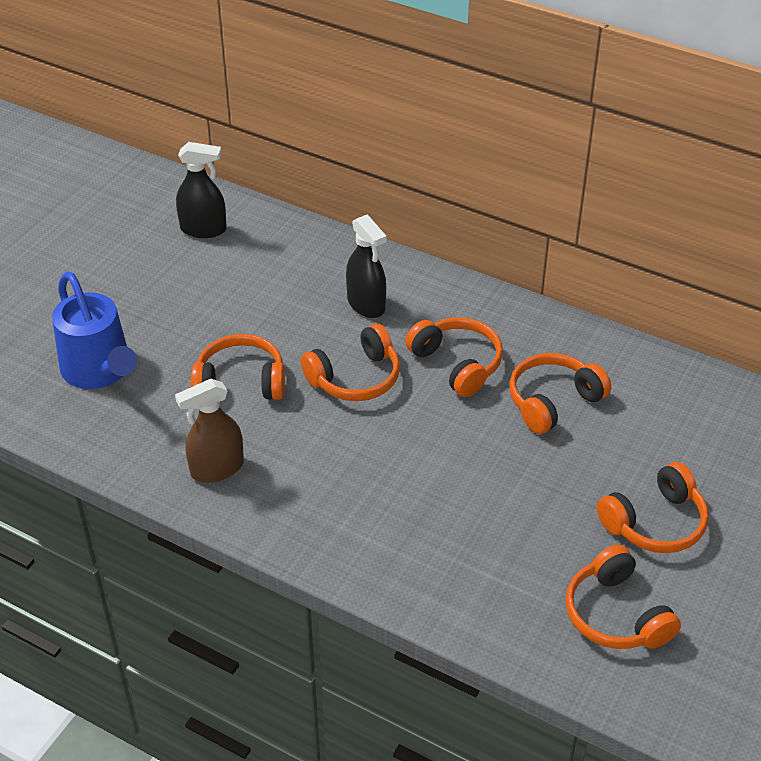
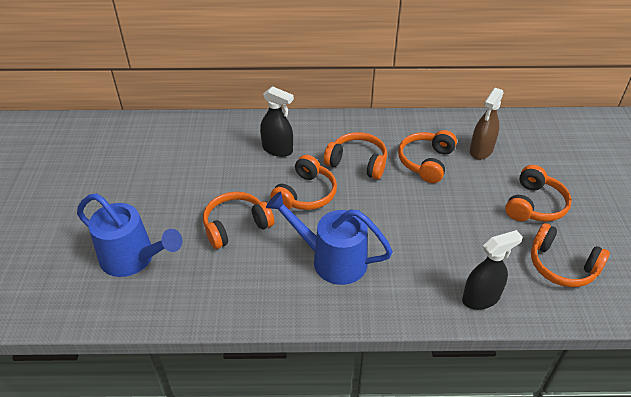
camera: 30 degrees left, 0 degrees up
(203, 229) = (139, 143): black spray bottle -> black spray bottle (481, 298)
(216, 468) = (263, 288): brown spray bottle -> brown spray bottle (481, 150)
(321, 471) = (331, 259): none -> blue watering can

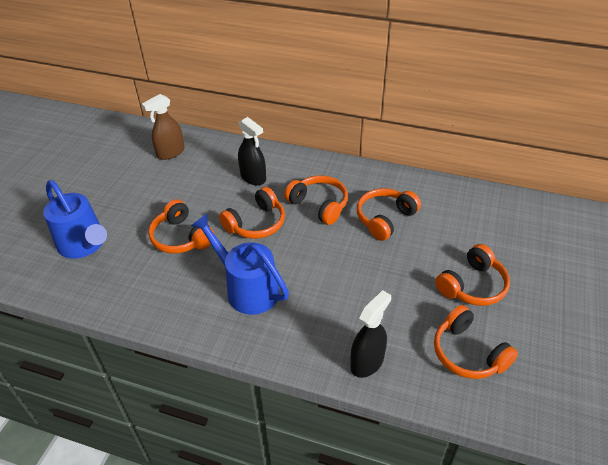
camera: 20 degrees right, 0 degrees up
(236, 226) = (181, 237): orange headphones -> orange headphones turned 120 degrees counterclockwise
(481, 150) = (446, 219): brown spray bottle -> brown spray bottle (170, 153)
(481, 298) = (367, 362): black spray bottle -> black spray bottle turned 45 degrees counterclockwise

